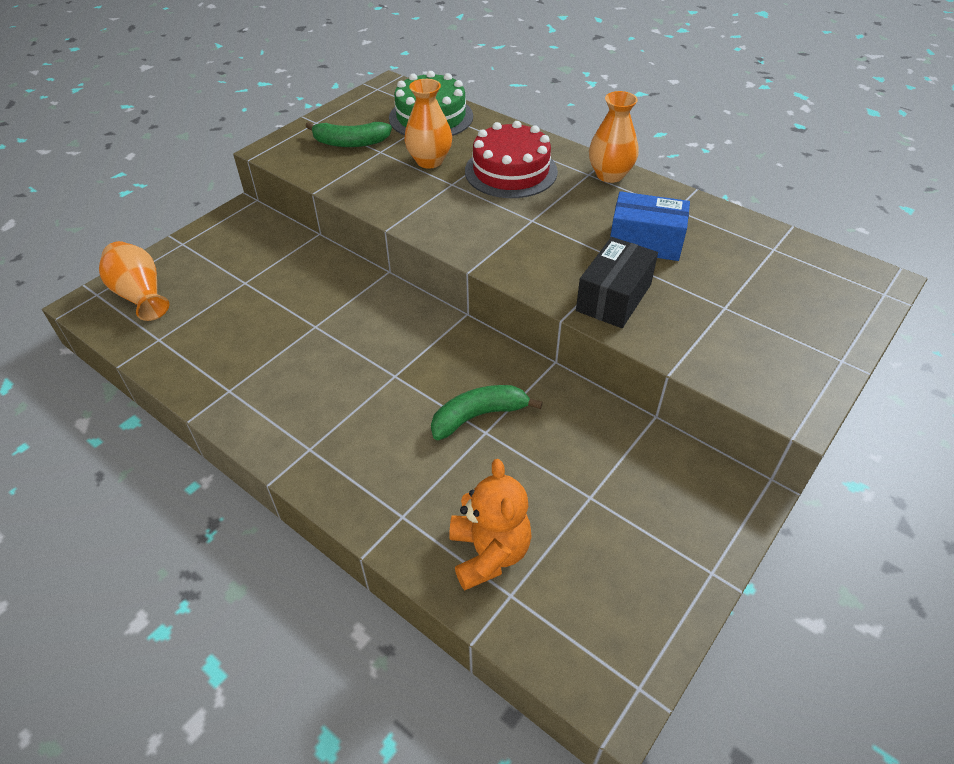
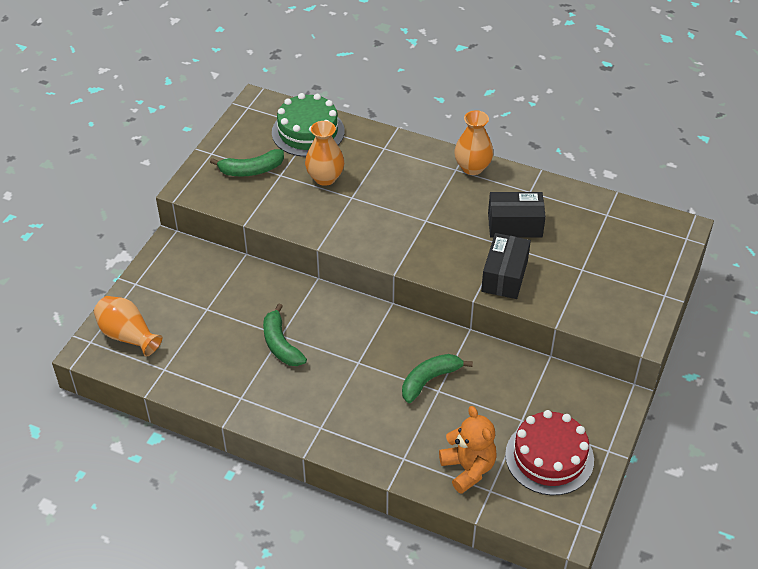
camera: 15 degrees left, 0 degrees up
(309, 336) = (280, 344): none -> green banana
(511, 171) = (394, 177): red cake -> red cake (549, 457)
(645, 242) = (515, 225): blue box -> black box

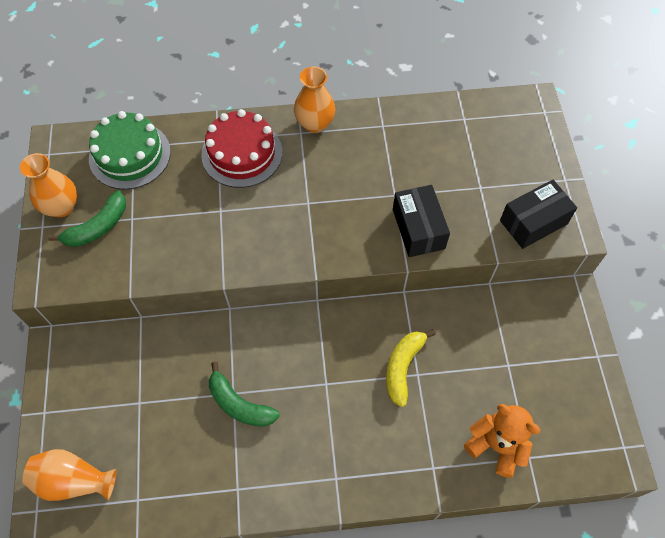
camera: 30 degrees left, 15 degrees up
(325, 178) = (180, 201): orange vase -> orange vase (61, 207)
(429, 380) = (403, 367): green banana -> yellow banana
(515, 225) = (392, 168): black box -> black box (533, 222)
(549, 457) = (555, 391): red cake -> red cake (242, 153)

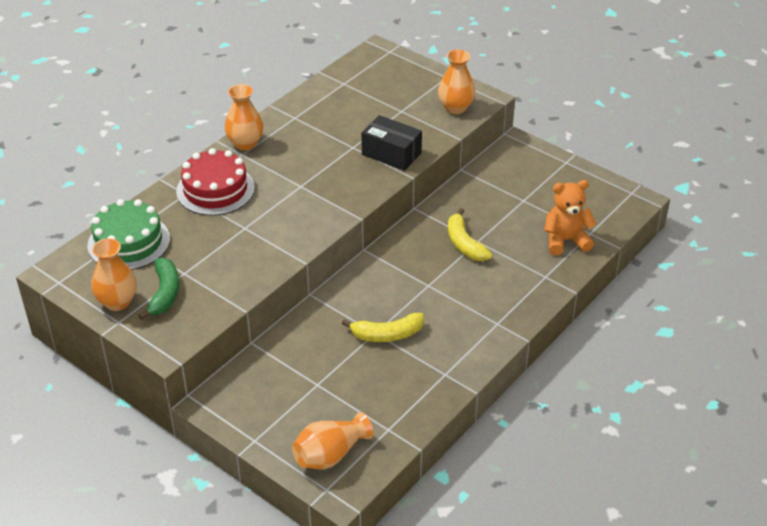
camera: 45 degrees left, 20 degrees down
(239, 404) = (387, 334): green banana -> yellow banana
(533, 222) = (455, 108): black box -> orange vase

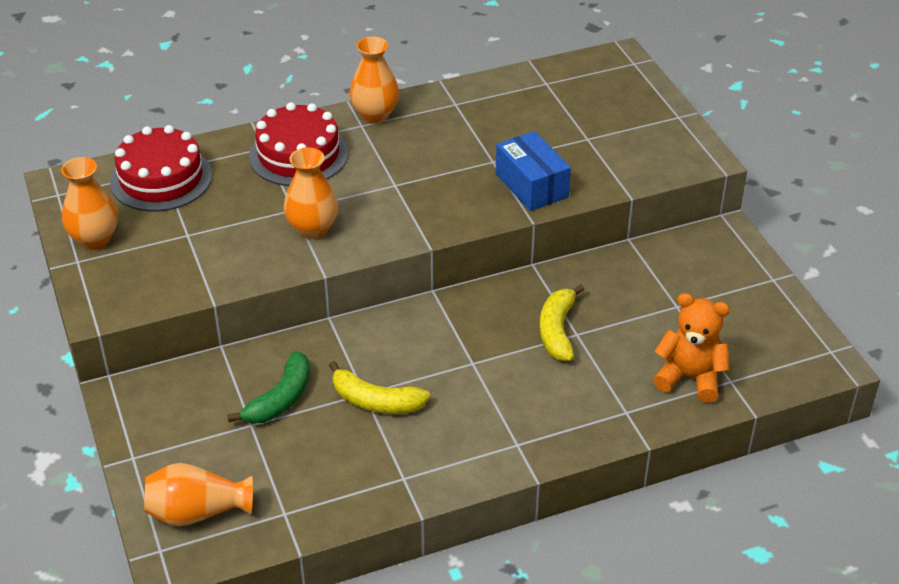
camera: 30 degrees right, 0 degrees up
(129, 242) = (161, 178): green cake -> red cake
(164, 293) = (148, 249): green banana -> green banana (280, 399)
(391, 154) = (531, 185): black box -> blue box
(455, 108) = (657, 158): orange vase -> orange vase (312, 229)

